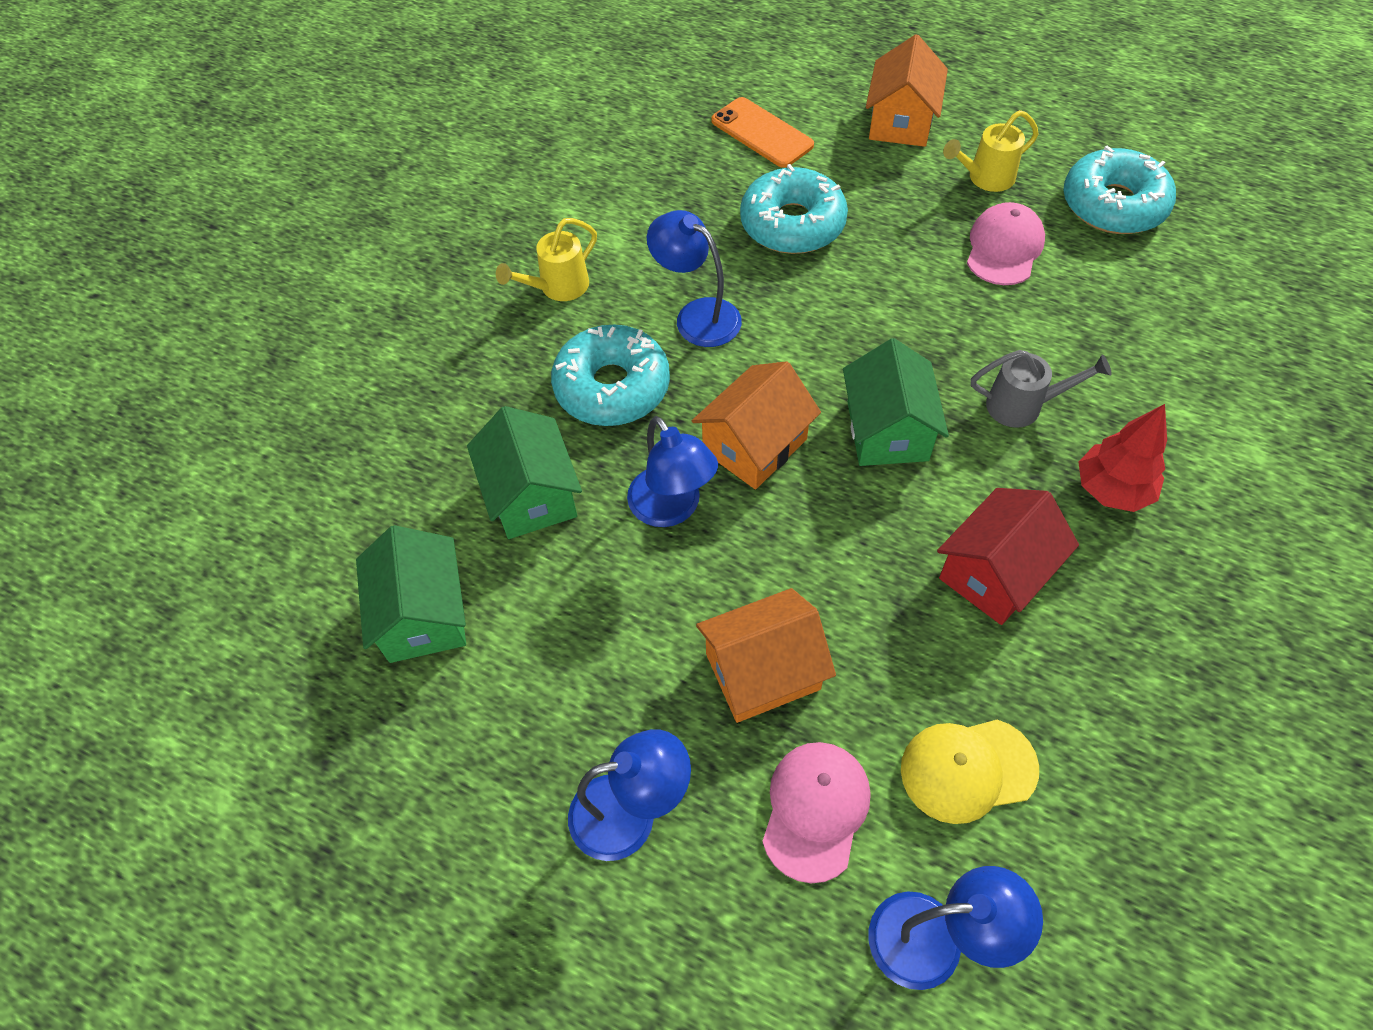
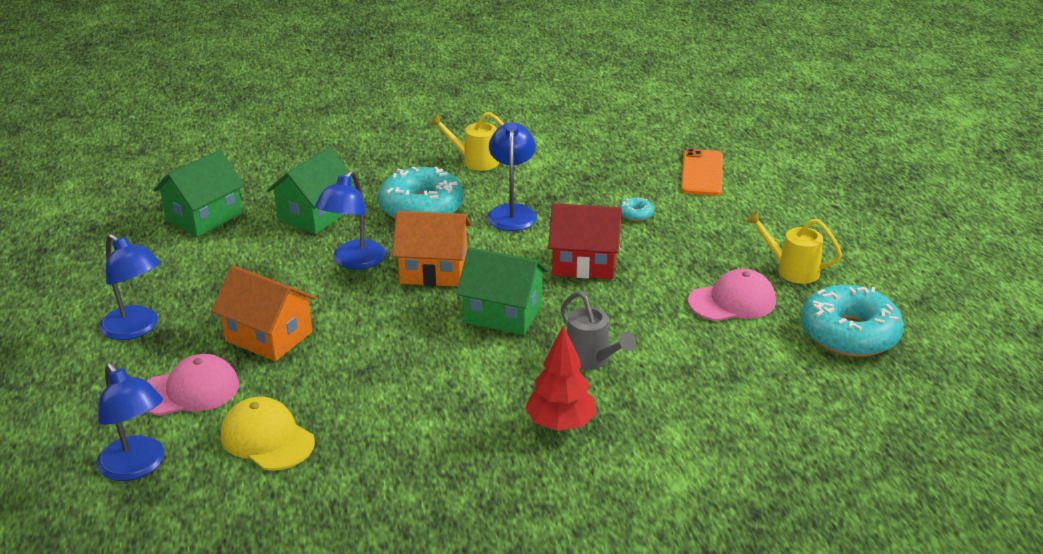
camera: 50 degrees right, 25 degrees down
(792, 224) = (636, 214): turquoise donut -> turquoise donut, size x0.41
(887, 431) = (503, 313): green house -> green house turned 60 degrees clockwise
(901, 122) = (795, 217): orange house -> none
(995, 573) = (432, 397): red house -> red house (584, 263)

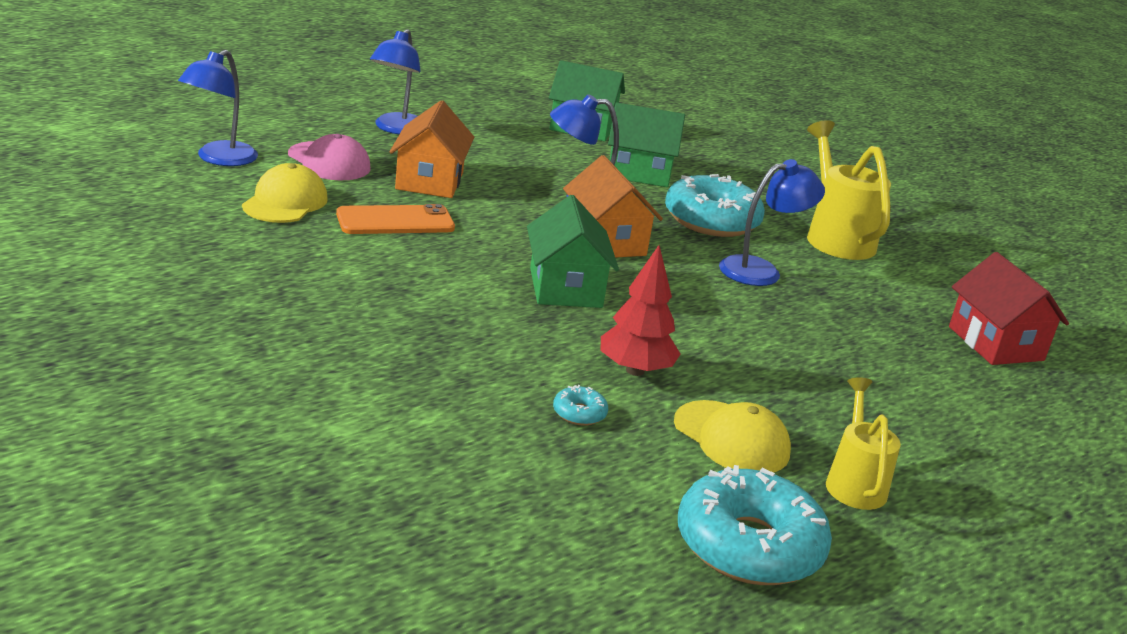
camera: 60 degrees right, 5 degrees down
(475, 161) = (836, 237): yellow watering can -> yellow watering can, size x1.59
(560, 424) = (399, 343): red tree -> red tree (635, 370)
(584, 263) = (708, 325): red house -> red house (995, 343)
(591, 360) = (526, 349): grey watering can -> none
(636, 214) = (849, 349): turquoise donut -> turquoise donut (579, 413)
(702, 173) = (1006, 389): orange phone -> orange phone (395, 221)
(732, 301) = (731, 438): pink cap -> yellow cap

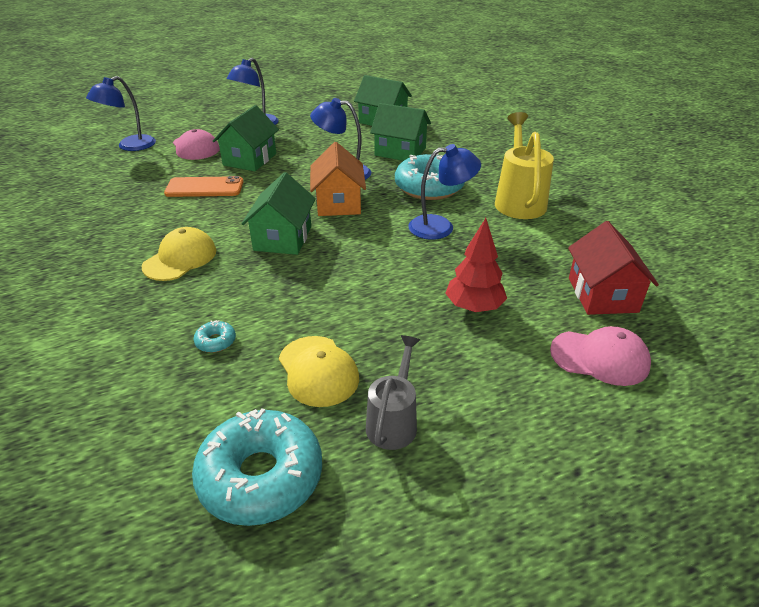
camera: 20 degrees right, 10 degrees up
(285, 202) = (145, 174): yellow cap -> yellow cap (180, 258)
(429, 181) = (250, 159): orange house -> green house
(635, 370) = (284, 307): red tree -> red tree (474, 307)
(854, 483) = (393, 421): yellow watering can -> grey watering can
(1030, 408) = (600, 358): none -> pink cap

